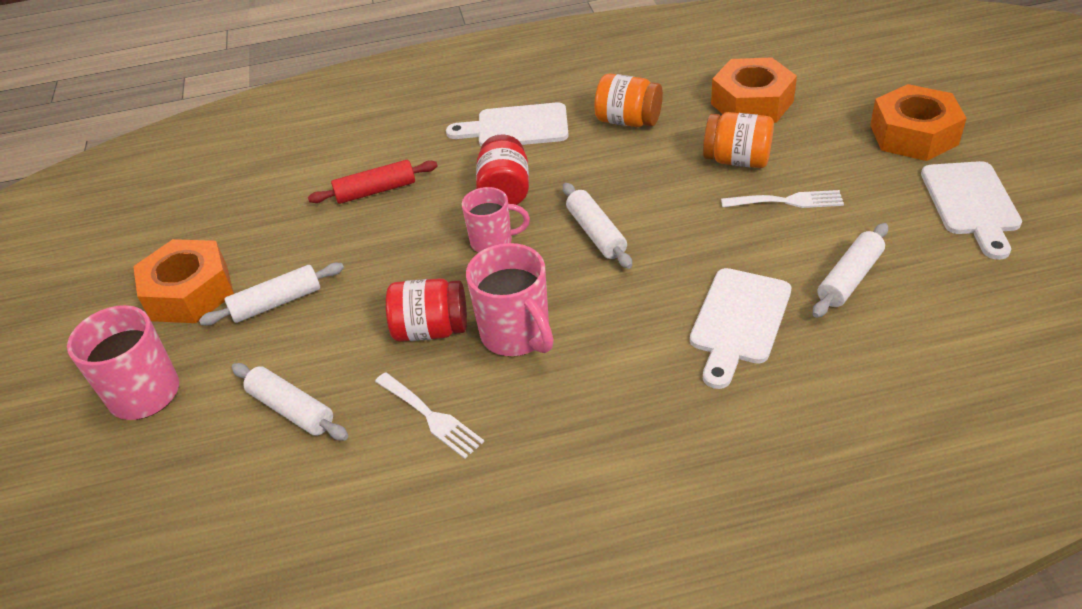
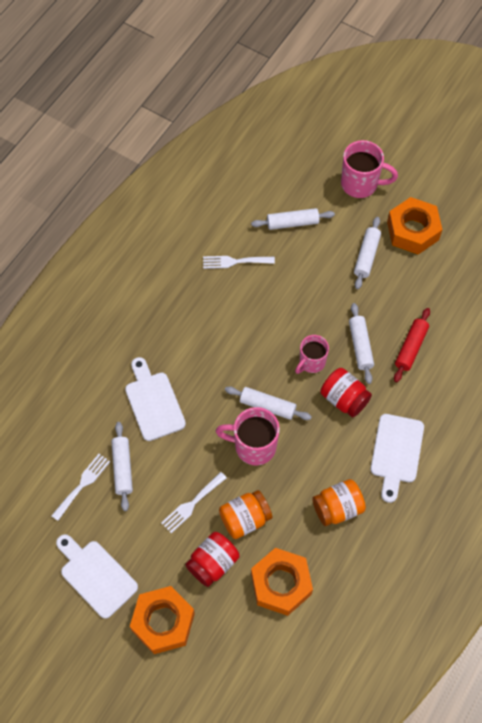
camera: 130 degrees right, 20 degrees up
(421, 223) = (360, 346): none -> white rolling pin
(431, 330) = (282, 296): red jar -> red jar (213, 563)
(516, 127) = (396, 452): white cutting board -> white cutting board turned 150 degrees clockwise
(517, 335) = (242, 322): pink mug -> pink mug (253, 446)
(923, 293) = (82, 484): none -> white fork

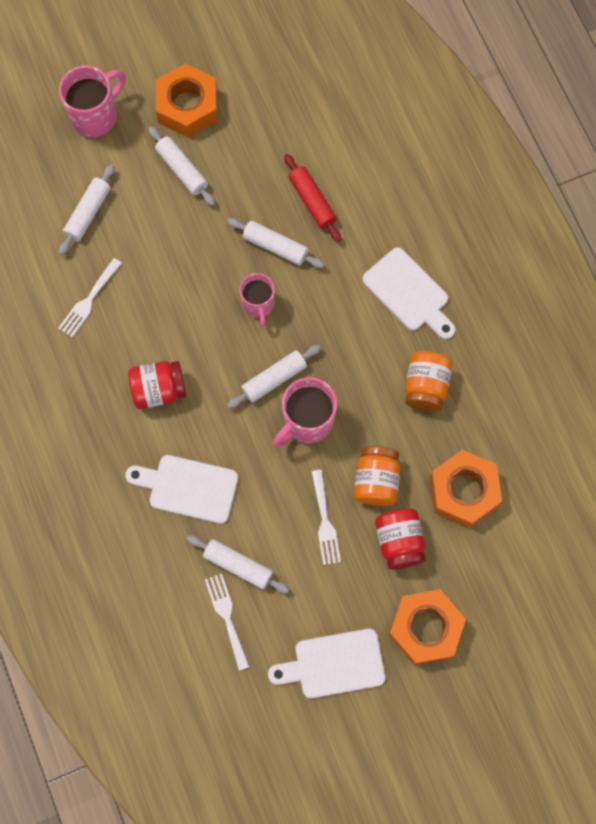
camera: 55 degrees left, 10 degrees up
(344, 399) = (319, 301): red jar -> red jar (159, 390)

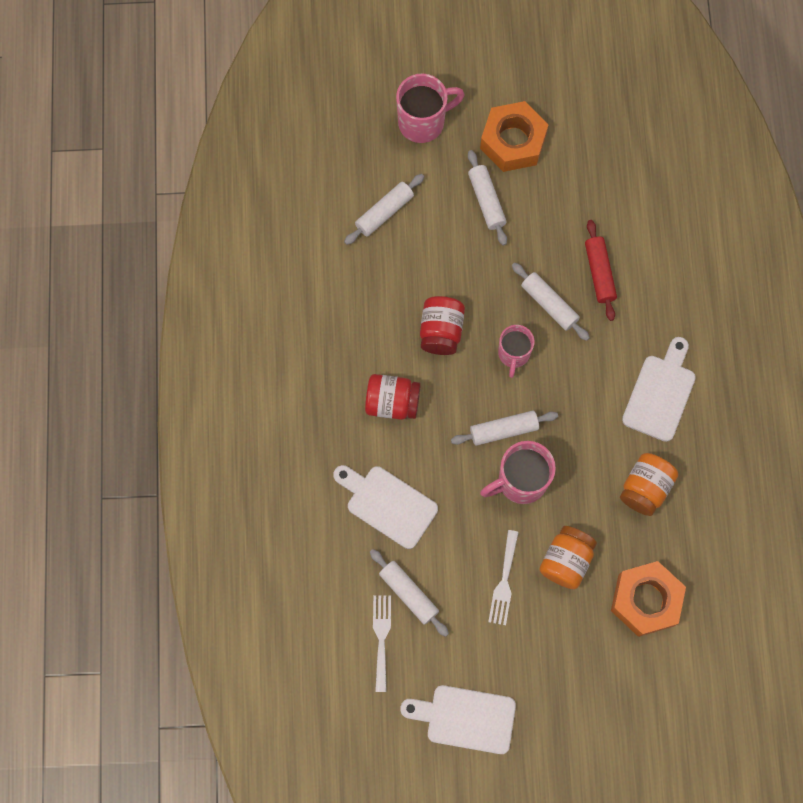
camera: 20 degrees right, 0 degrees up
(88, 301) = (356, 296): white fork -> none
(399, 541) = (567, 626): red jar -> red jar (441, 331)
(409, 293) = (660, 393): white cutting board -> white cutting board turned 135 degrees counterclockwise
(425, 628) = (563, 716): orange nut -> none

